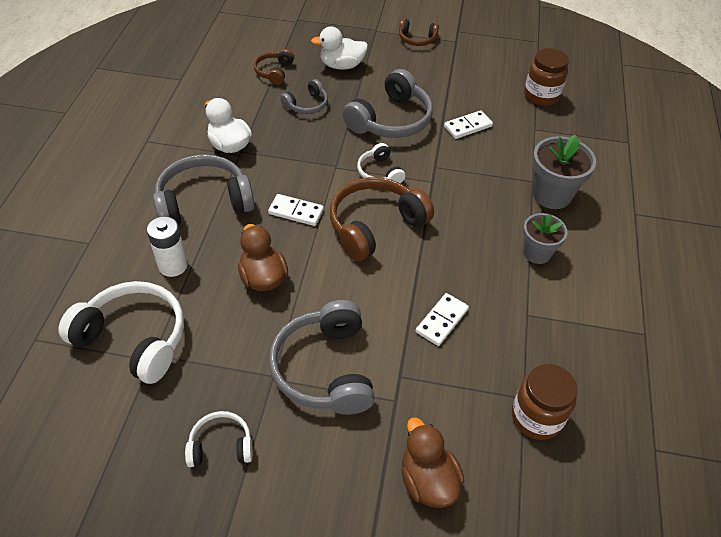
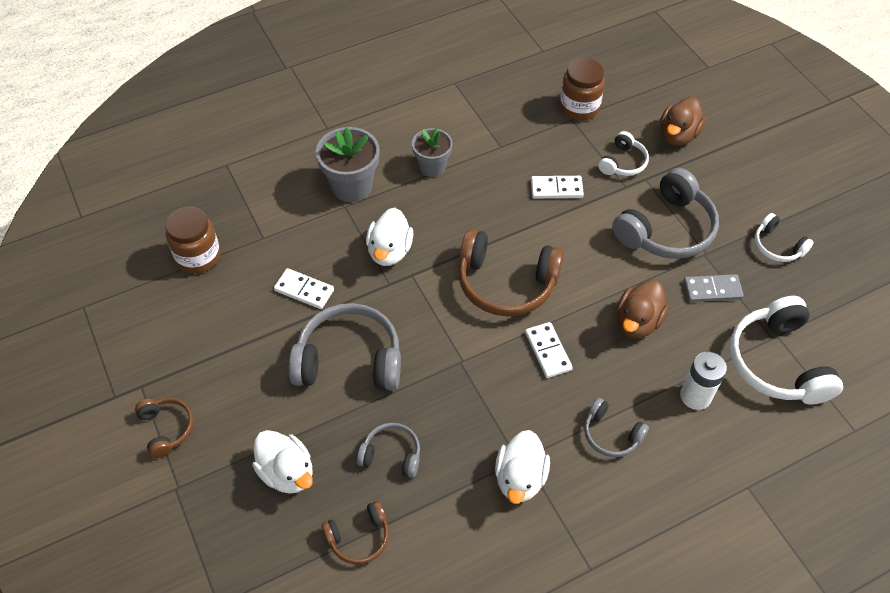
camera: 125 degrees left, 5 degrees up
(203, 202) = (611, 434): grey headphones -> grey headphones, size x0.53
(236, 351) = (712, 290): none -> grey domino
(379, 172) = (437, 321): white headphones -> white headphones (623, 162)
(465, 182) = (389, 251): none -> white duck

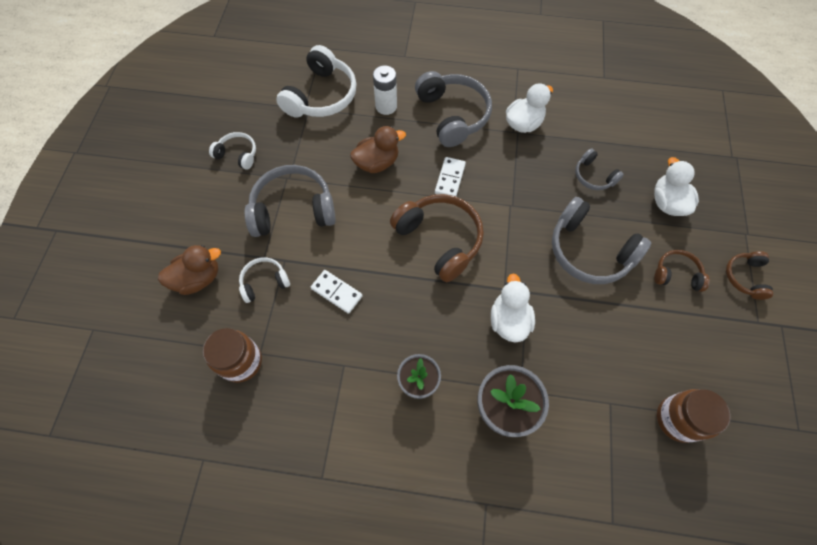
camera: 145 degrees left, 10 degrees up
(304, 290) = (596, 327): white domino -> none
(359, 537) = (637, 145): brown headphones -> brown headphones (676, 274)
(389, 251) = (508, 320): white duck -> white duck turned 45 degrees counterclockwise
(611, 434) = (453, 115): grey headphones -> grey headphones, size x1.89
(712, 290) = (310, 153): grey domino -> none
(777, 246) = (237, 154): white headphones -> white headphones turned 60 degrees counterclockwise

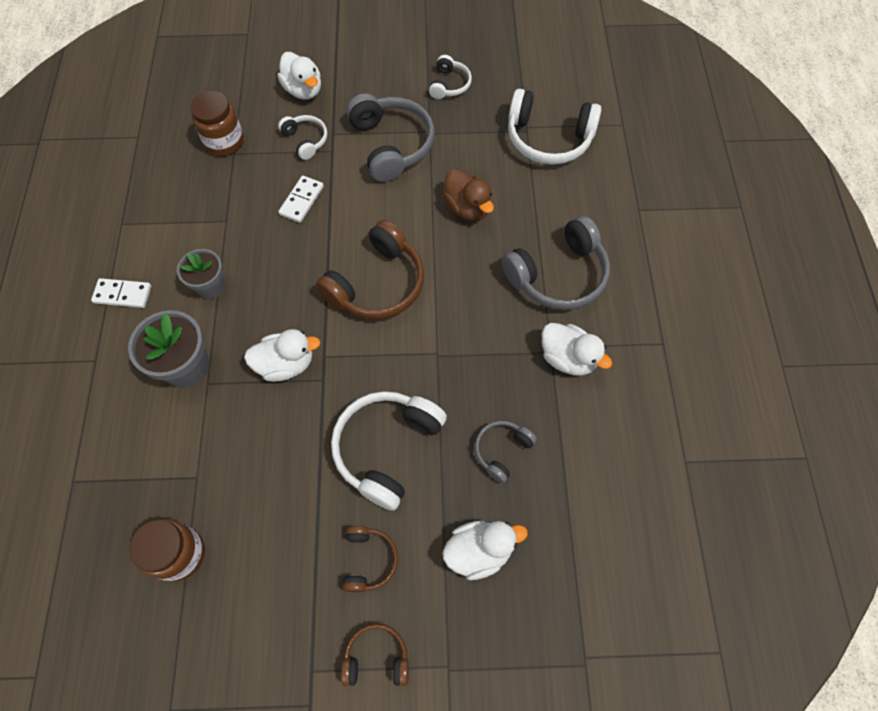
camera: 80 degrees right, 0 degrees up
(198, 278) = (303, 90): brown duck -> white duck
(386, 106) = (551, 203): white battery -> none
(450, 179) = (461, 284): white domino -> white domino (123, 294)
(589, 251) = (387, 448): grey headphones -> white headphones

